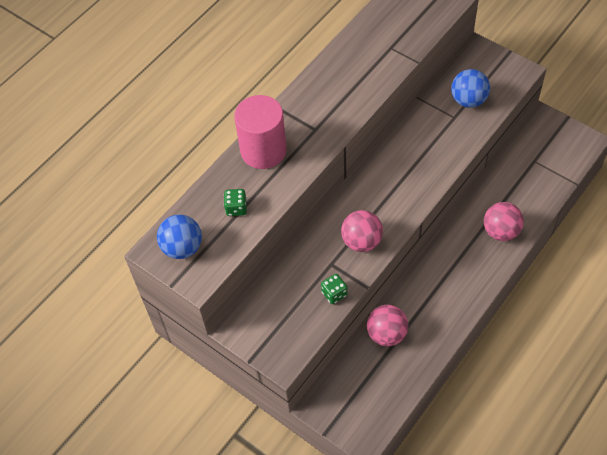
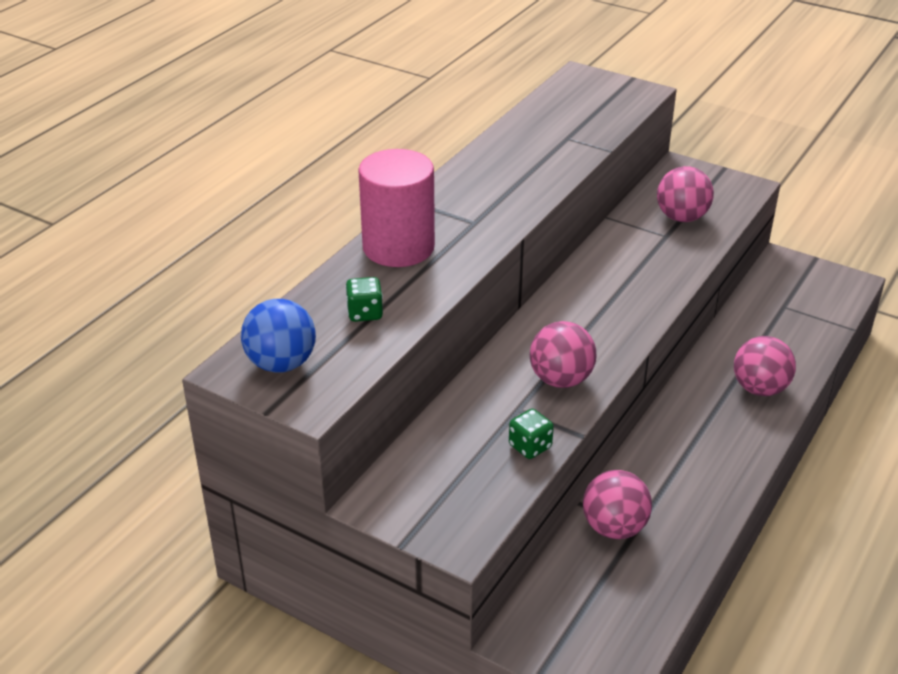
camera: 10 degrees left, 20 degrees down
(468, 100) = (681, 217): blue ball -> pink ball

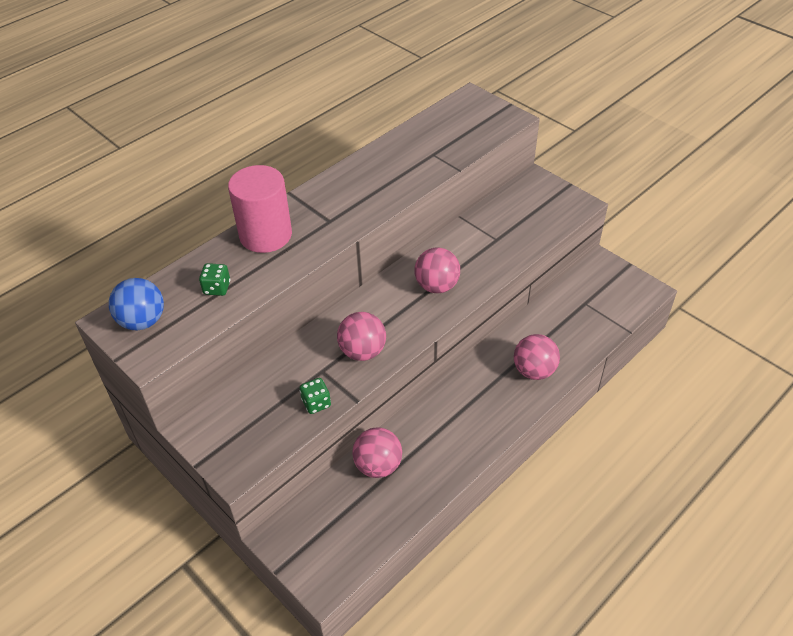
camera: 15 degrees right, 10 degrees up
(681, 217) = (515, 225): pink ball -> pink ball (437, 286)

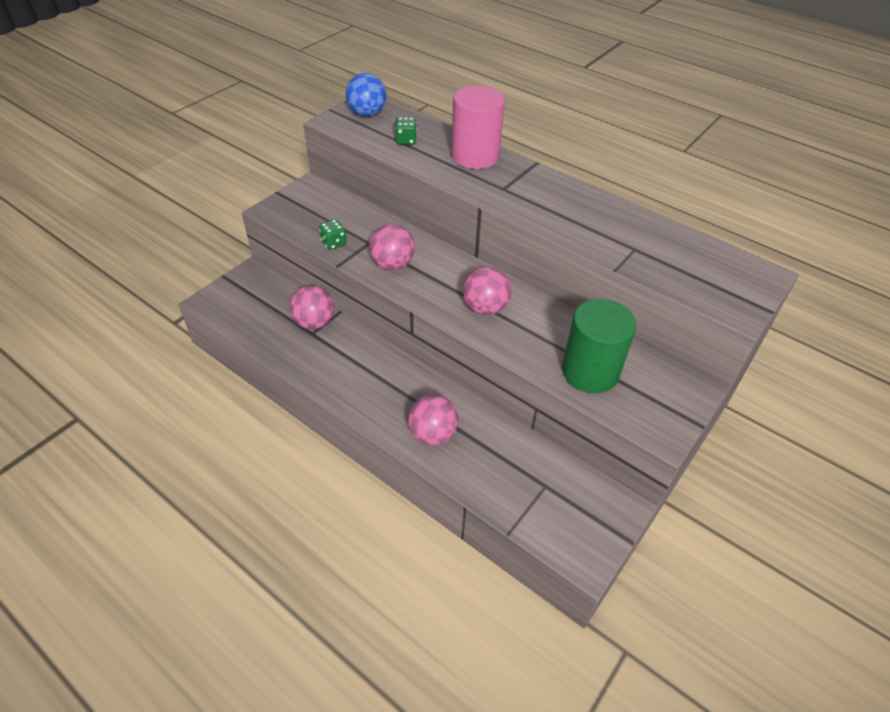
camera: 80 degrees right, 0 degrees up
(517, 231) = (590, 371): none -> green cylinder

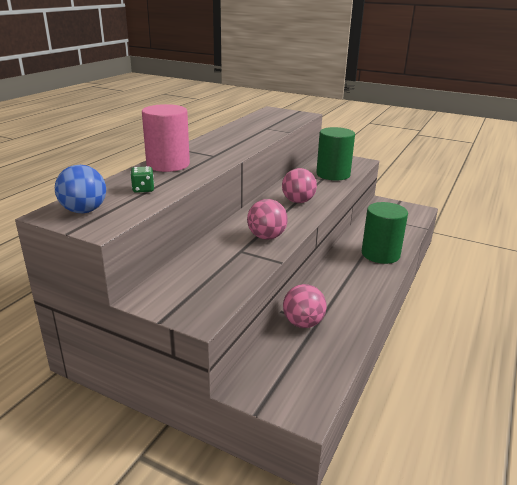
camera: 100 degrees left, 20 degrees down
(333, 243) = (248, 268): green dice -> none
(433, 434) = (380, 254): pink ball -> green cylinder

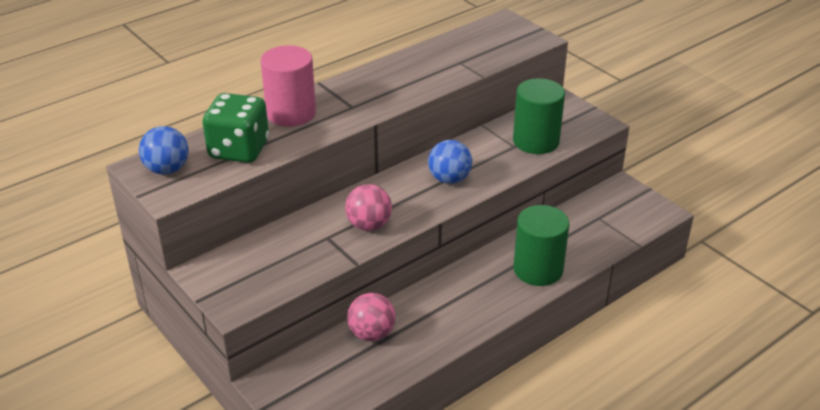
camera: 25 degrees right, 10 degrees up
(143, 189) = (239, 150): green dice -> green dice, size x2.28
(298, 201) = (449, 179): pink ball -> blue ball

